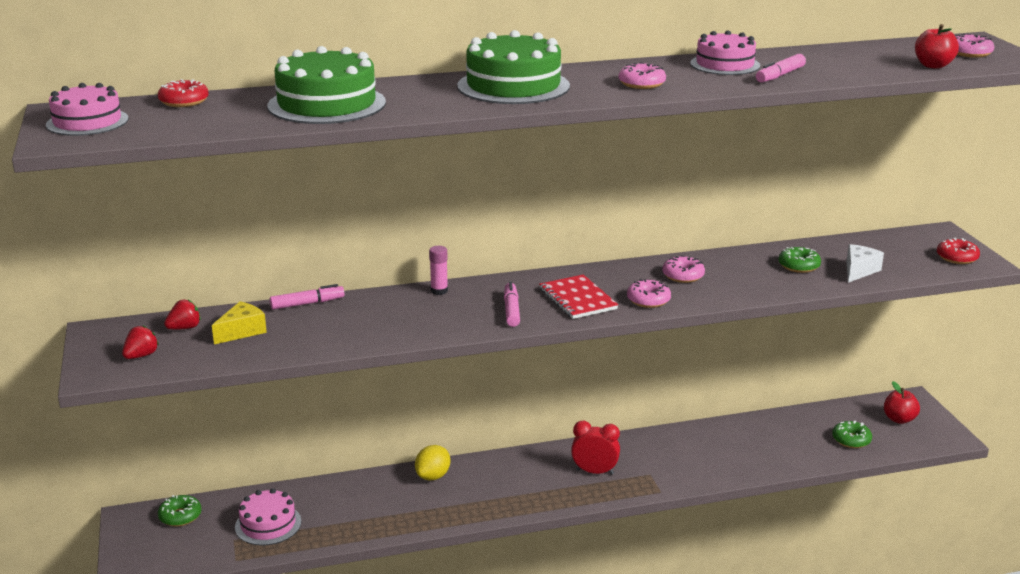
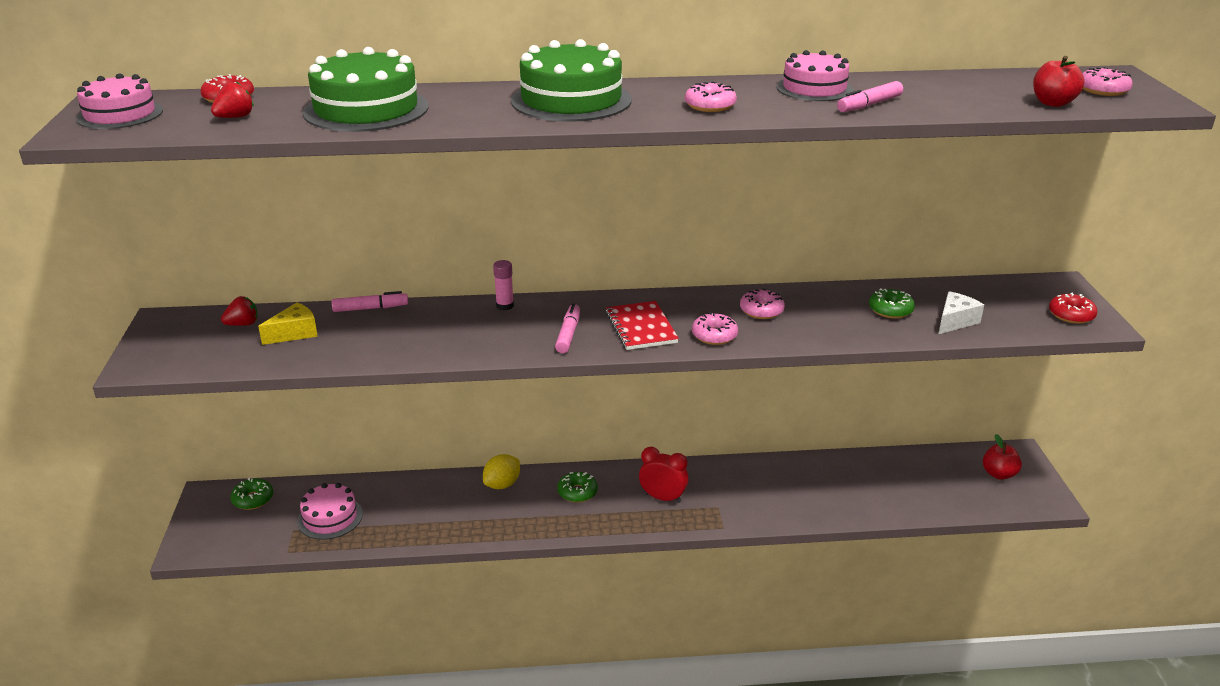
camera: 10 degrees right, 5 degrees up
(141, 356) = (188, 350): red strawberry -> red strawberry (235, 117)
(851, 440) = (940, 492): green donut -> green donut (577, 492)

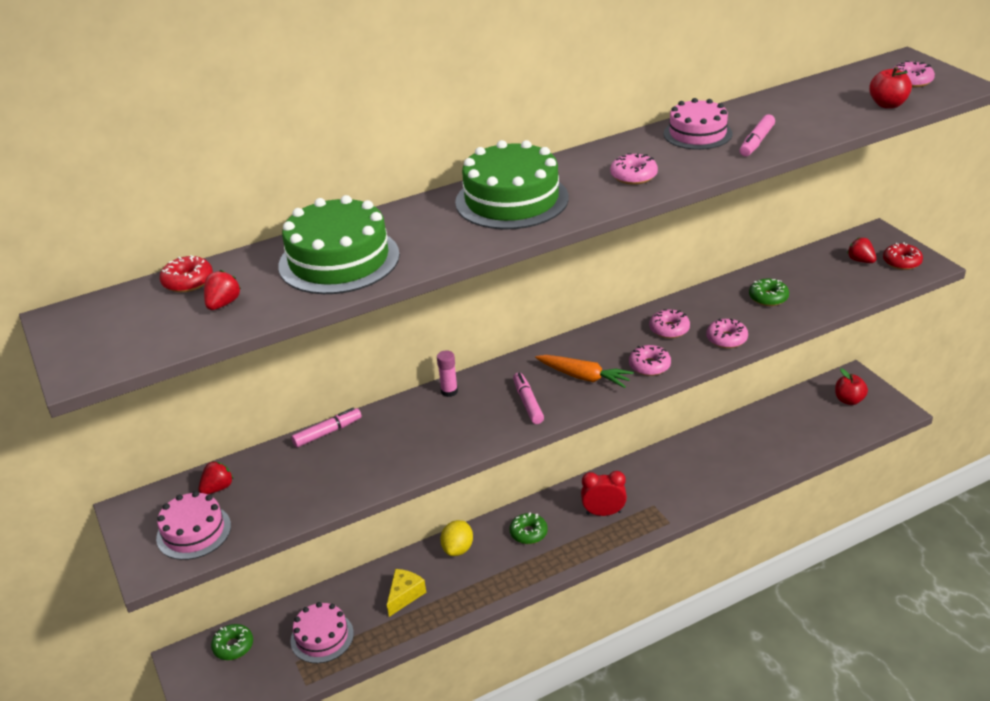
camera: 20 degrees left, 5 degrees up
(120, 114) = (100, 332): pink cake -> pink cake (194, 532)
(295, 333) = (277, 481): yellow cheese -> yellow cheese (405, 595)
(641, 328) = (584, 377): red notebook -> orange carrot
(814, 333) = (726, 339): none -> pink donut
(955, 321) = (823, 294): white cheese -> none
(1023, 303) = (860, 260): none -> red strawberry

